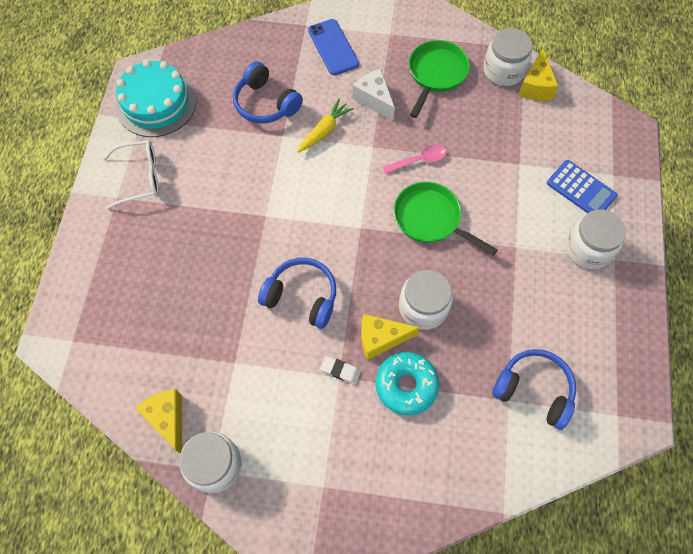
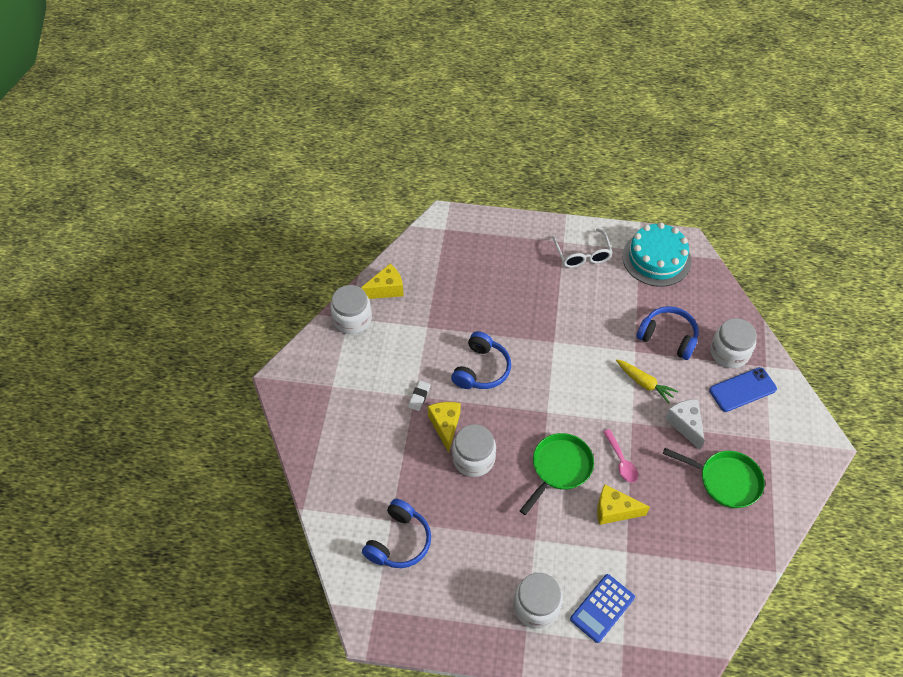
camera: 90 degrees right, 10 degrees down
(266, 103) = (668, 337): blue headphones -> blue headphones turned 75 degrees clockwise
(374, 100) = (685, 424): white cheese -> white cheese turned 75 degrees counterclockwise
(406, 385) = (406, 443): turquoise donut -> none
(503, 70) = (741, 546): white jar -> white jar (729, 352)
(535, 86) = (725, 577): yellow cheese -> yellow cheese (614, 510)

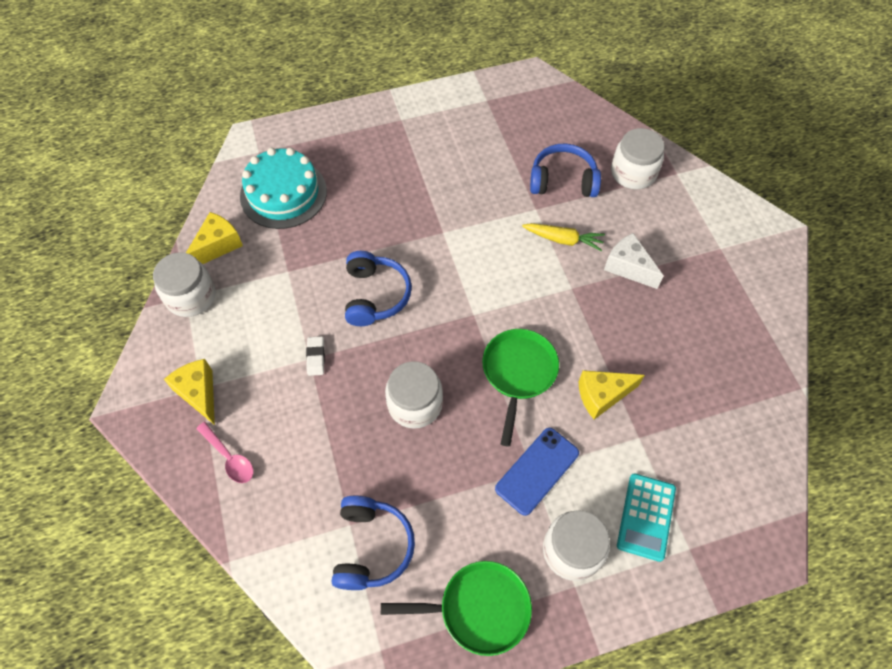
camera: 25 degrees left, 5 degrees up
(445, 426) = (363, 379): yellow cheese -> yellow cheese (199, 393)
(582, 255) = (428, 126): white glasses -> none
(602, 608) = (646, 517): blue calculator -> turquoise calculator
(621, 461) = (581, 336): pink spoon -> pink spoon (229, 457)
(656, 258) = (509, 102): turquoise cake -> turquoise cake (283, 193)
(725, 480) = (700, 311): green pan -> green pan (478, 609)
(742, 390) = (666, 207): blue phone -> blue phone (537, 471)

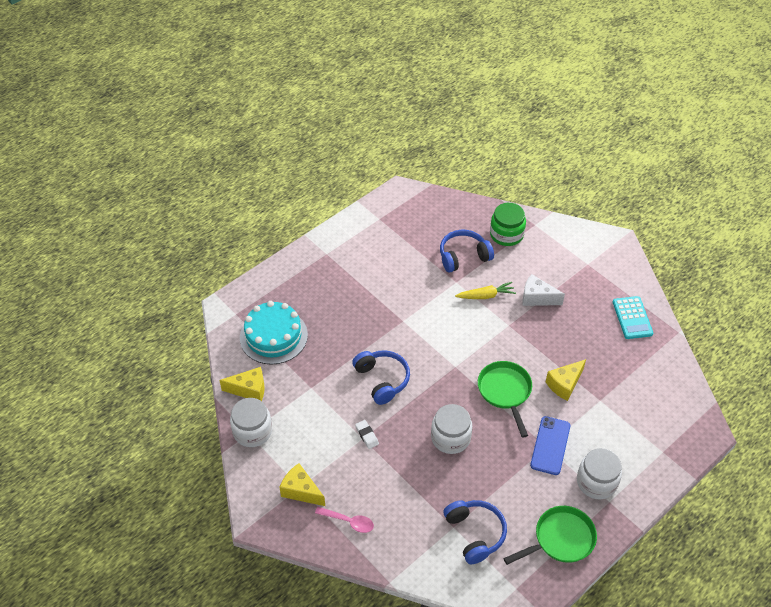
camera: 25 degrees left, 10 degrees down
(218, 246) = (249, 390): yellow cheese -> yellow cheese turned 75 degrees clockwise
(633, 173) = (506, 234): white jar -> green jar
(646, 517) = (629, 444): turquoise calculator -> turquoise calculator (632, 318)

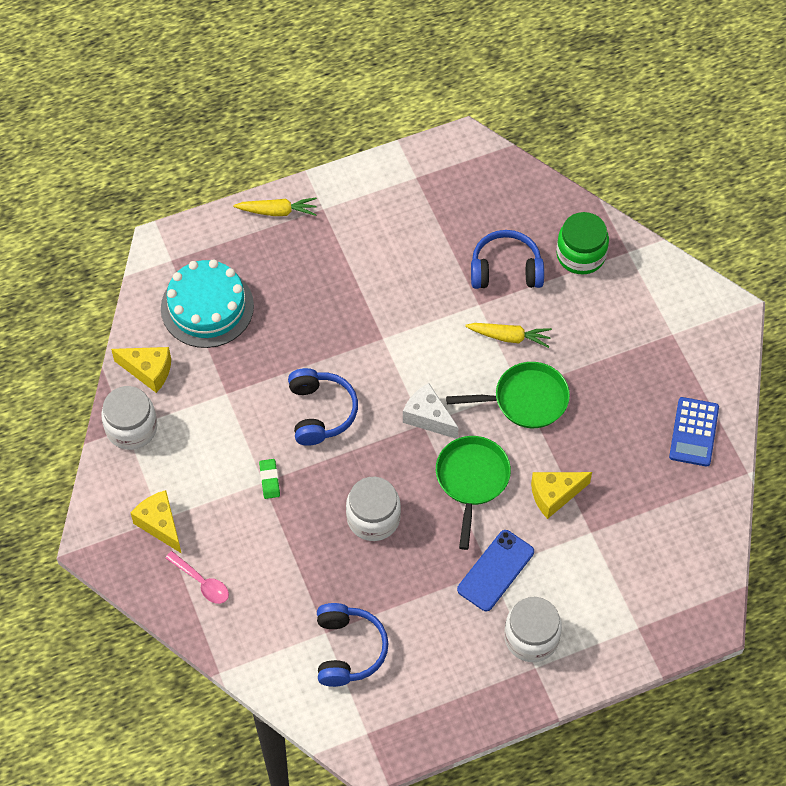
camera: 20 degrees right, 10 degrees up
(296, 263) = (277, 211): none -> yellow carrot
(367, 435) = (269, 480): white eraser -> green eraser
(537, 298) = (577, 362): white cheese -> white cheese (428, 417)
(560, 539) = (450, 693): green pan -> green pan (525, 400)
(632, 318) = (694, 432): turquoise calculator -> blue calculator

